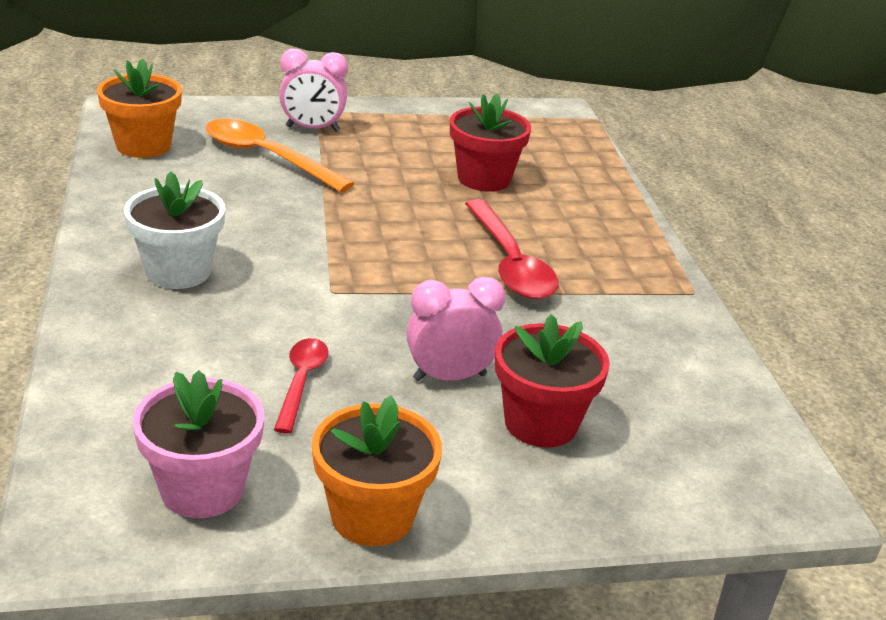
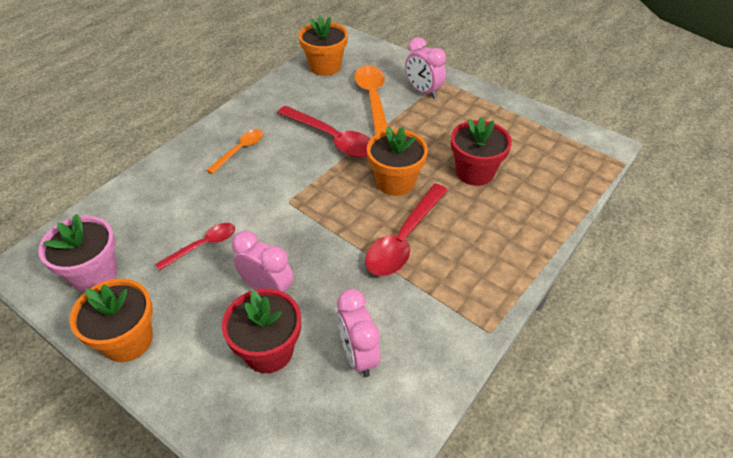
camera: 50 degrees right, 15 degrees up
(178, 271) = (240, 150): white flower pot -> orange spoon
(282, 212) = (332, 139): none -> red spoon
(420, 220) = (395, 182): none -> orange flower pot
(624, 374) = (358, 355): none -> pink clock

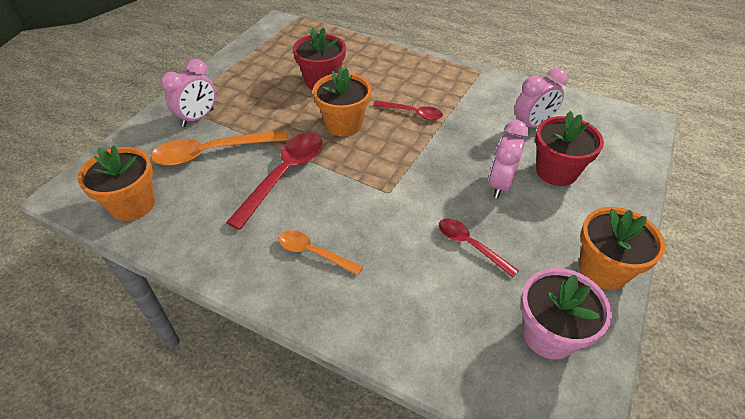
camera: 100 degrees left, 0 degrees up
(403, 239) = (412, 113): red spoon -> red spoon, size x0.59

